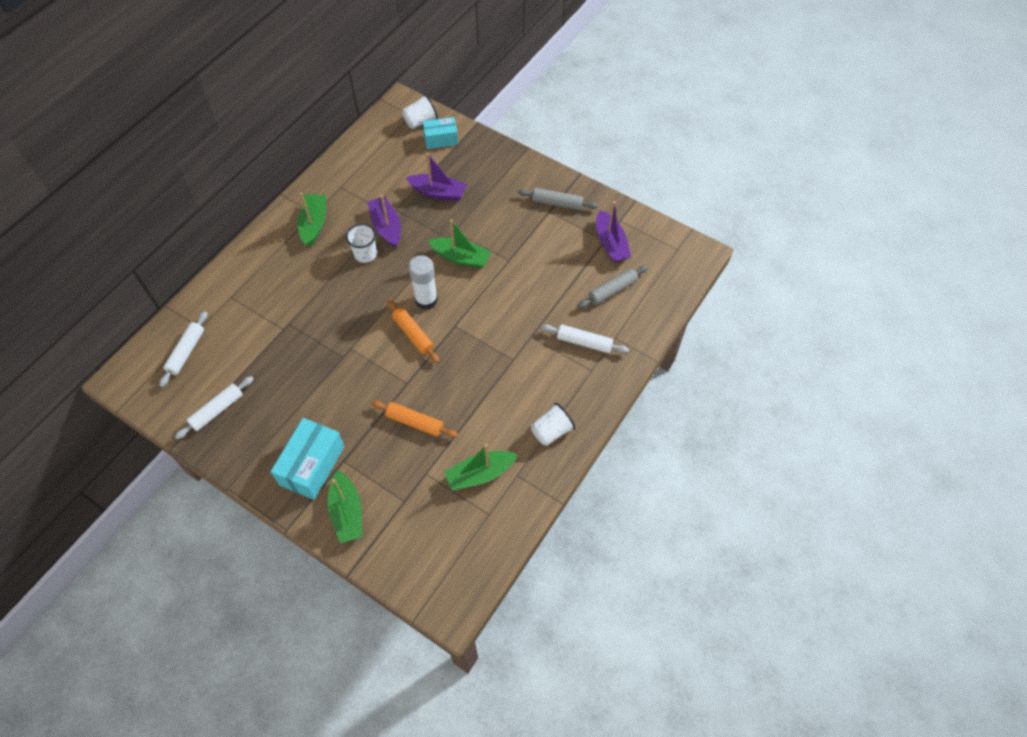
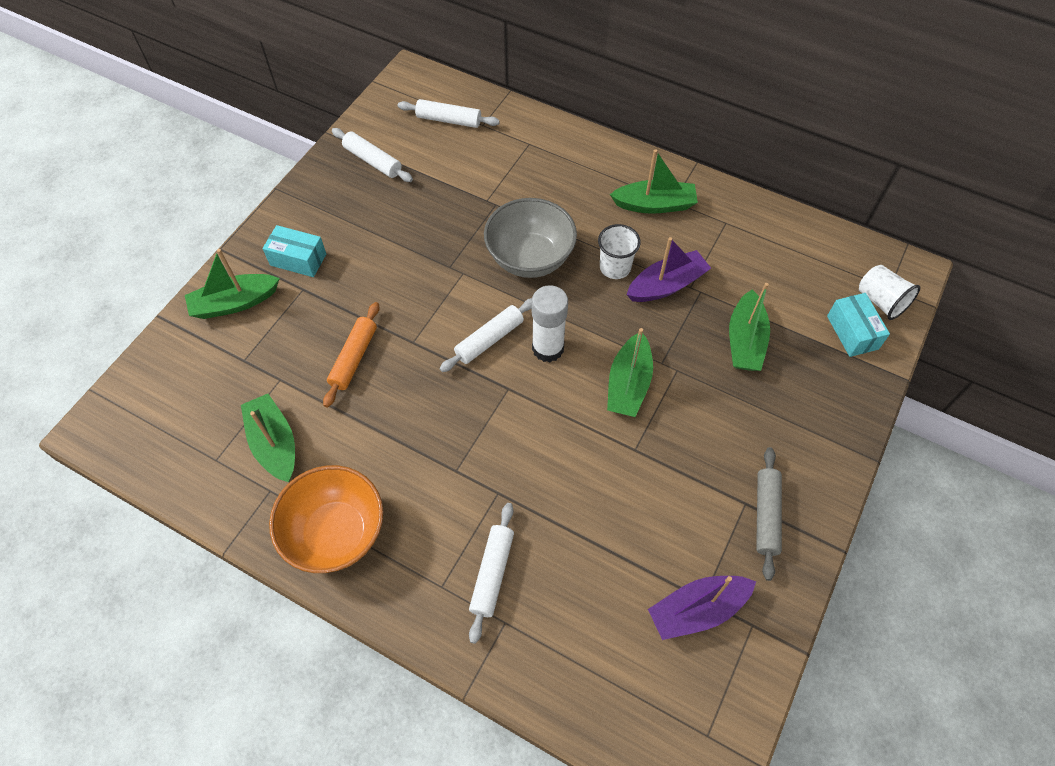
camera: 85 degrees right, 0 degrees up
(312, 465) = (298, 259): turquoise box -> turquoise box, size x0.64
(346, 304) = (530, 258): none -> grey bowl
(413, 334) = (489, 339): orange rolling pin -> white rolling pin
(438, 192) = (745, 341): purple boat -> green boat
(551, 431) = (336, 533): white cup -> orange bowl
(612, 290) = (598, 616): grey rolling pin -> none

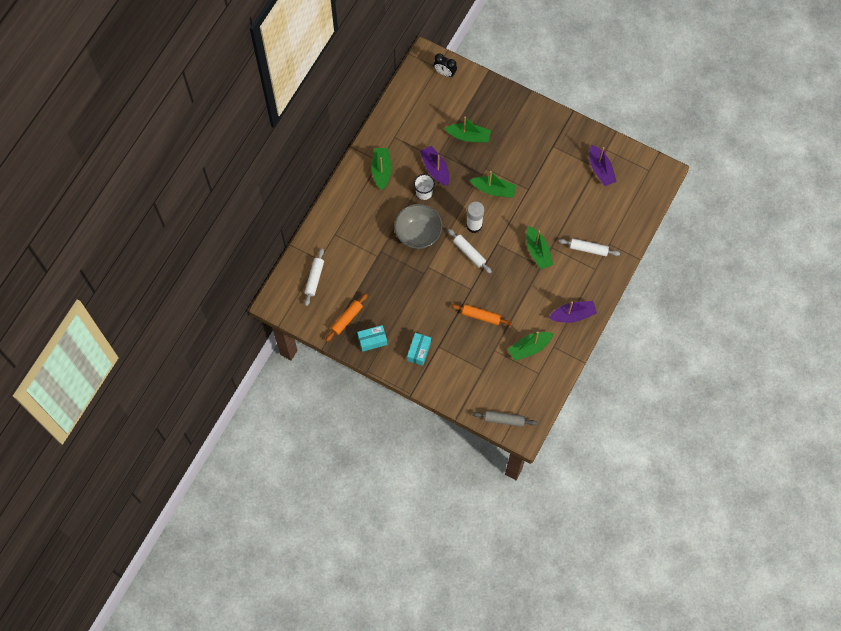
camera: 90 degrees left, 10 degrees up
(235, 303) = (448, 379): green boat -> green boat (538, 251)
(336, 533) = (573, 315): orange bowl -> purple boat
(372, 161) = (347, 319): white rolling pin -> orange rolling pin
(766, 515) = (558, 138): grey rolling pin -> grey rolling pin (504, 420)
(852, 332) = (463, 88): turquoise box -> turquoise box (372, 340)
(880, 301) = (444, 73): white cup -> black clock

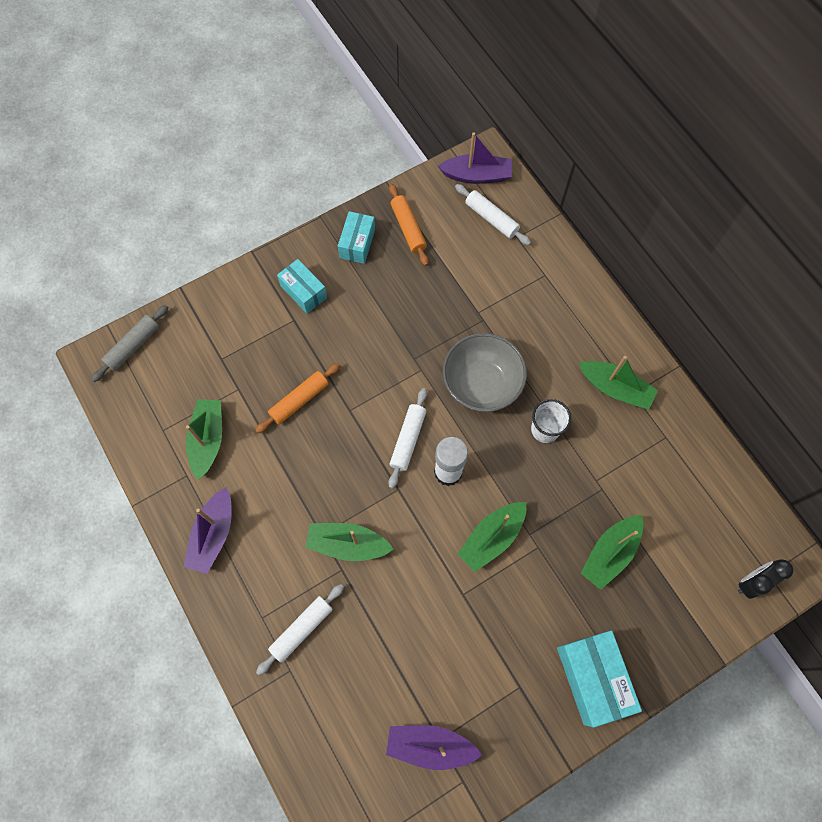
camera: 120 degrees right, 0 degrees up
(435, 169) = (577, 468): purple boat -> purple boat (476, 175)
(469, 253) = (408, 439): white rolling pin -> white rolling pin turned 60 degrees counterclockwise
(529, 119) = (593, 678): none -> turquoise box

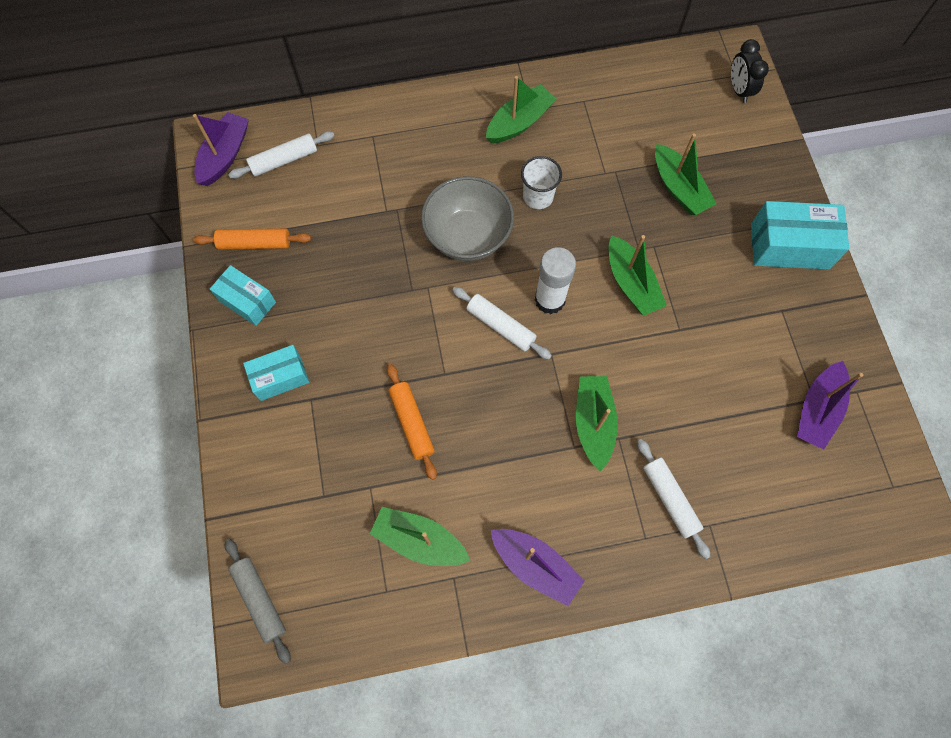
camera: 70 degrees left, 0 degrees up
(348, 544) = (593, 423): green boat -> green boat turned 150 degrees clockwise

